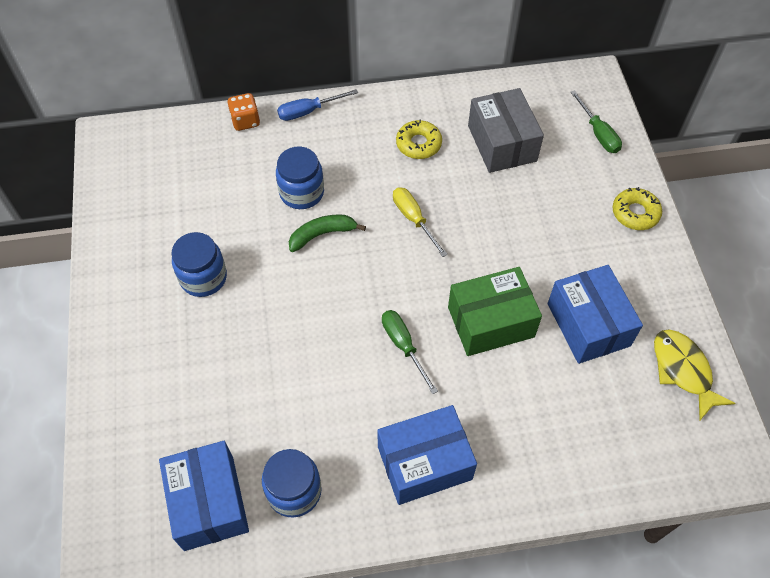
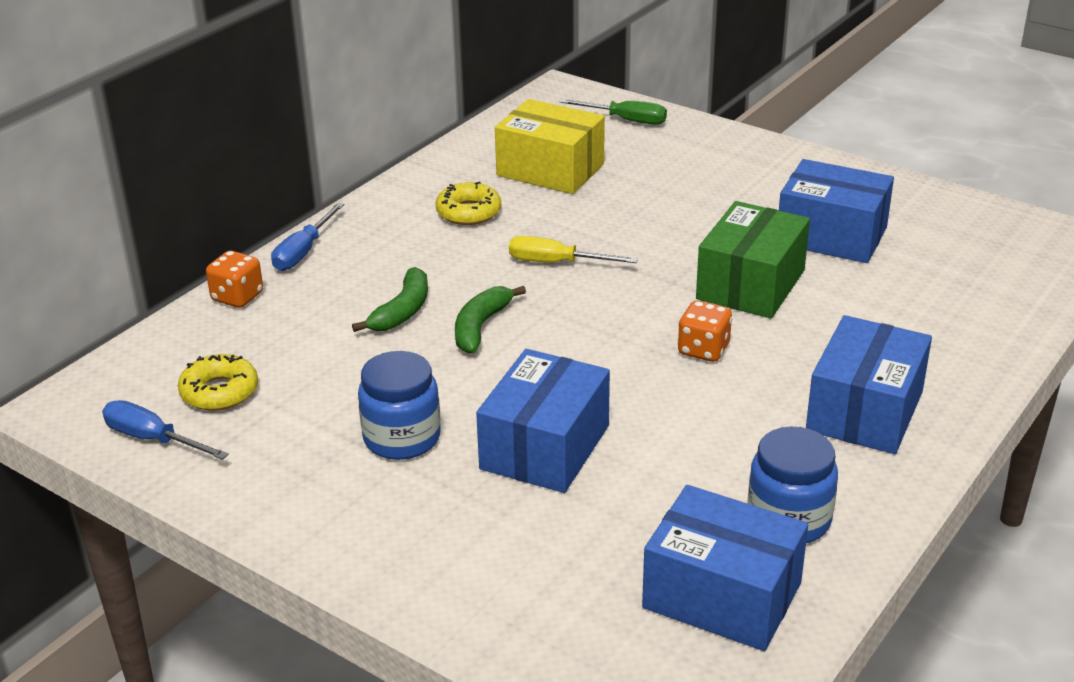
camera: 45 degrees left, 25 degrees down
(115, 188) = (153, 439): none -> blue screwdriver
(252, 341) = (545, 447): none -> blue box
(302, 192) = (402, 311): blue jar -> green banana
(403, 346) = (703, 350): green screwdriver -> orange dice
(502, 143) = (550, 170): grey box -> yellow box
(635, 213) = (744, 150): yellow donut -> yellow donut (219, 392)
(683, 371) = (949, 217): yellow fish -> none

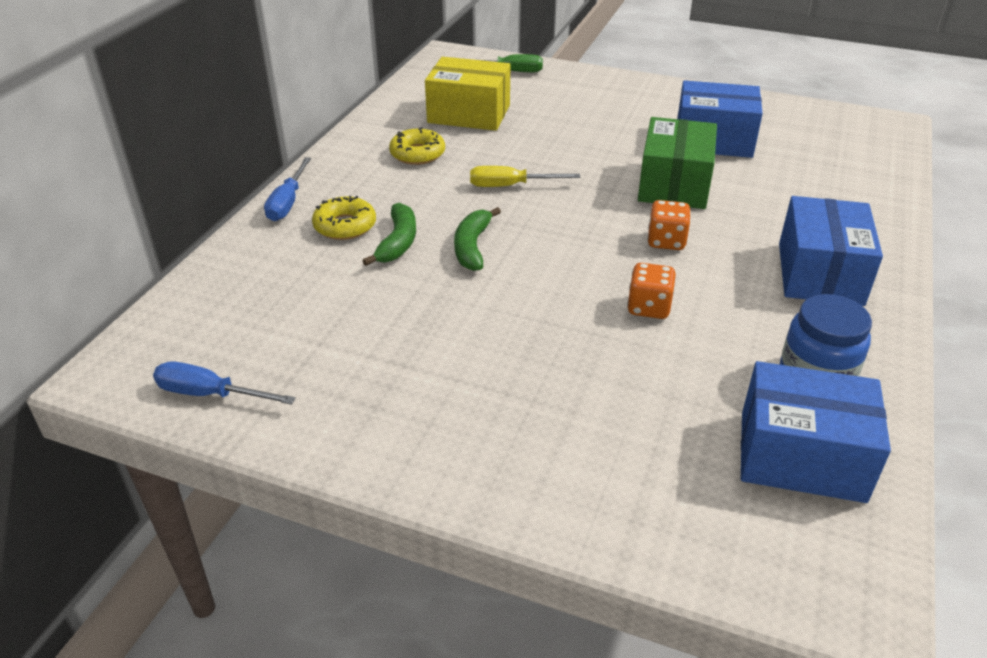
camera: 15 degrees left, 5 degrees up
(219, 392) = (259, 338): yellow donut -> yellow donut (345, 226)
(237, 297) = (242, 249): orange dice -> orange dice (648, 307)
(402, 438) = (448, 356): blue jar -> none
(545, 447) = (579, 344): blue box -> none

